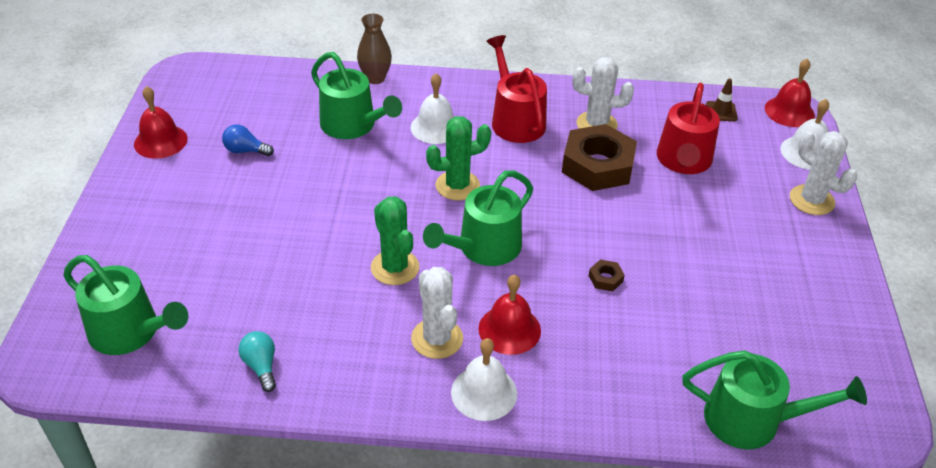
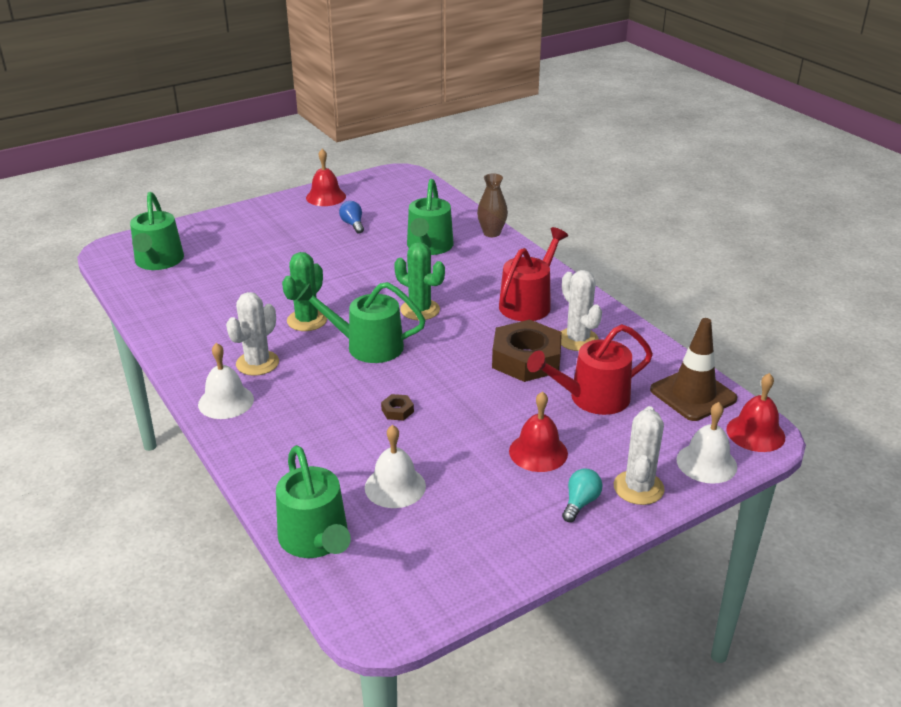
camera: 55 degrees right, 10 degrees down
(261, 366) = (171, 312): turquoise light bulb -> turquoise light bulb (580, 503)
(435, 127) = (472, 276): white bell -> white bell (395, 486)
(509, 329) = (296, 388): red bell -> red bell (538, 452)
(721, 111) = (693, 394): brown traffic cone -> brown traffic cone, size x2.05

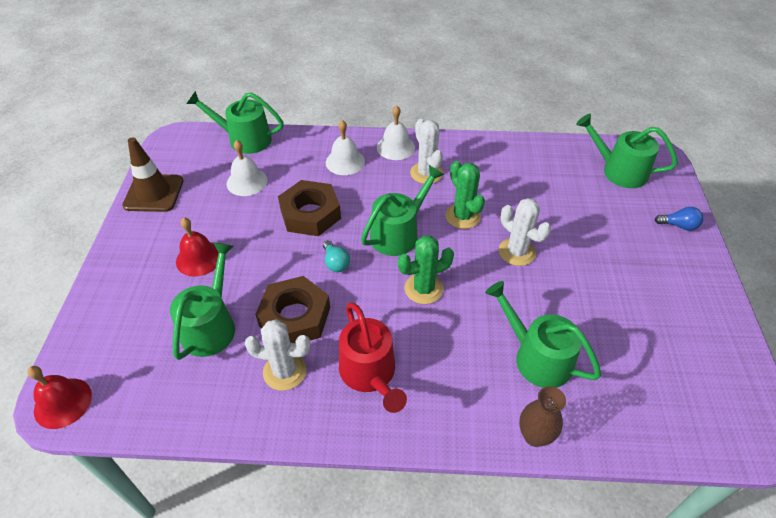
camera: 125 degrees right, 15 degrees up
(326, 197) = (712, 327): red bell -> none
(353, 224) = (626, 319): blue light bulb -> blue light bulb (679, 225)
(397, 411) = (310, 214): brown nut -> brown nut, size x2.50
(580, 503) = (140, 250): turquoise light bulb -> turquoise light bulb (336, 263)
(592, 398) = (211, 326): red watering can -> green watering can
(638, 488) = (114, 286): white cactus -> white cactus (517, 252)
(693, 394) = (141, 398): brown traffic cone -> brown traffic cone (154, 193)
(706, 463) = (83, 342): white bell -> white bell (345, 162)

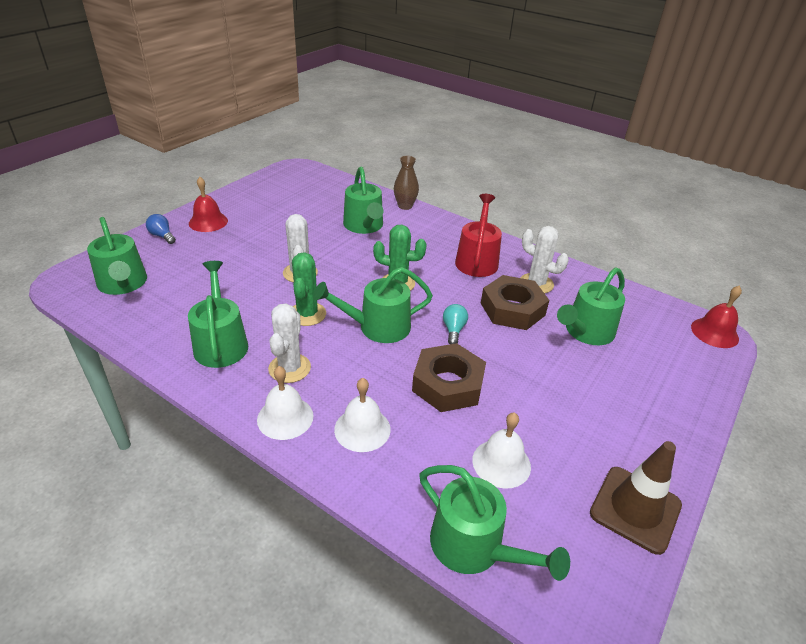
camera: 150 degrees left, 10 degrees down
(199, 258) = (586, 392): red bell -> red bell (208, 222)
(490, 167) = (221, 343): none -> green watering can

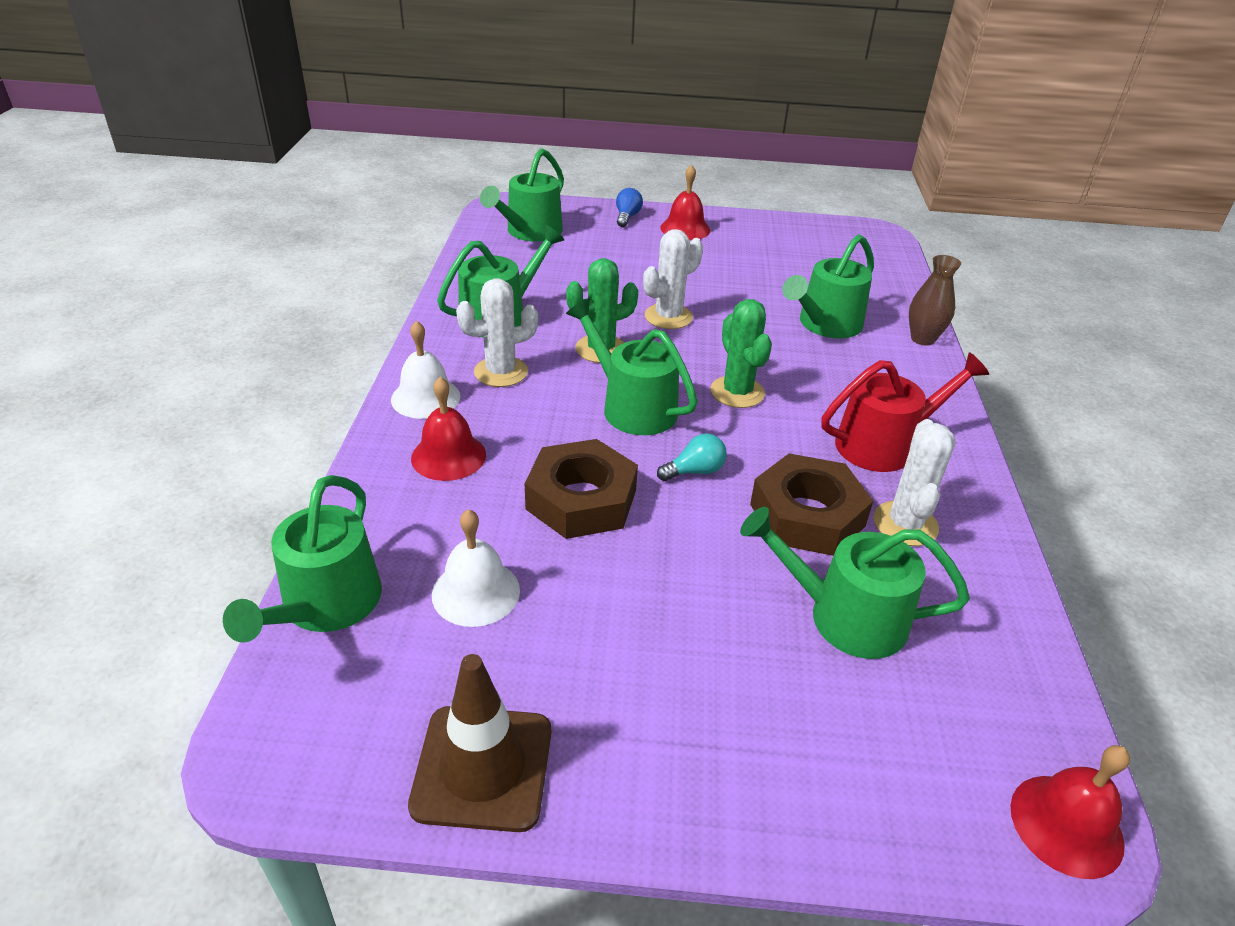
camera: 60 degrees right, 0 degrees up
(362, 429) = (448, 456): white bell -> red bell

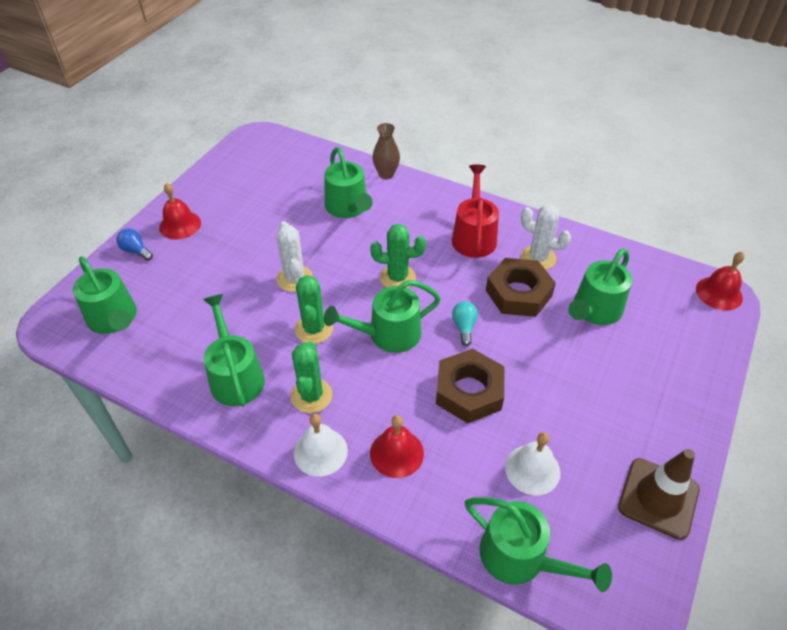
camera: 65 degrees left, 10 degrees up
(501, 372) = (311, 396): white cactus -> green cactus

